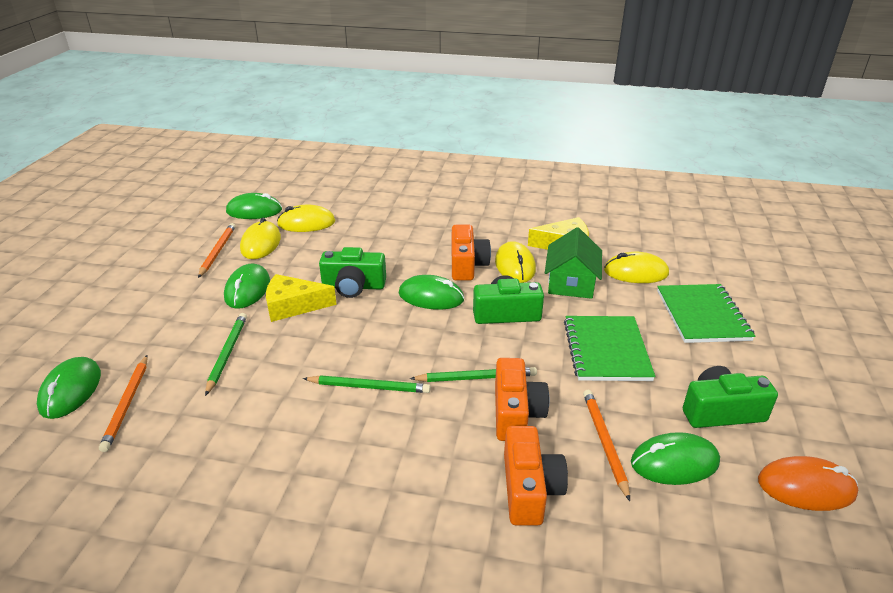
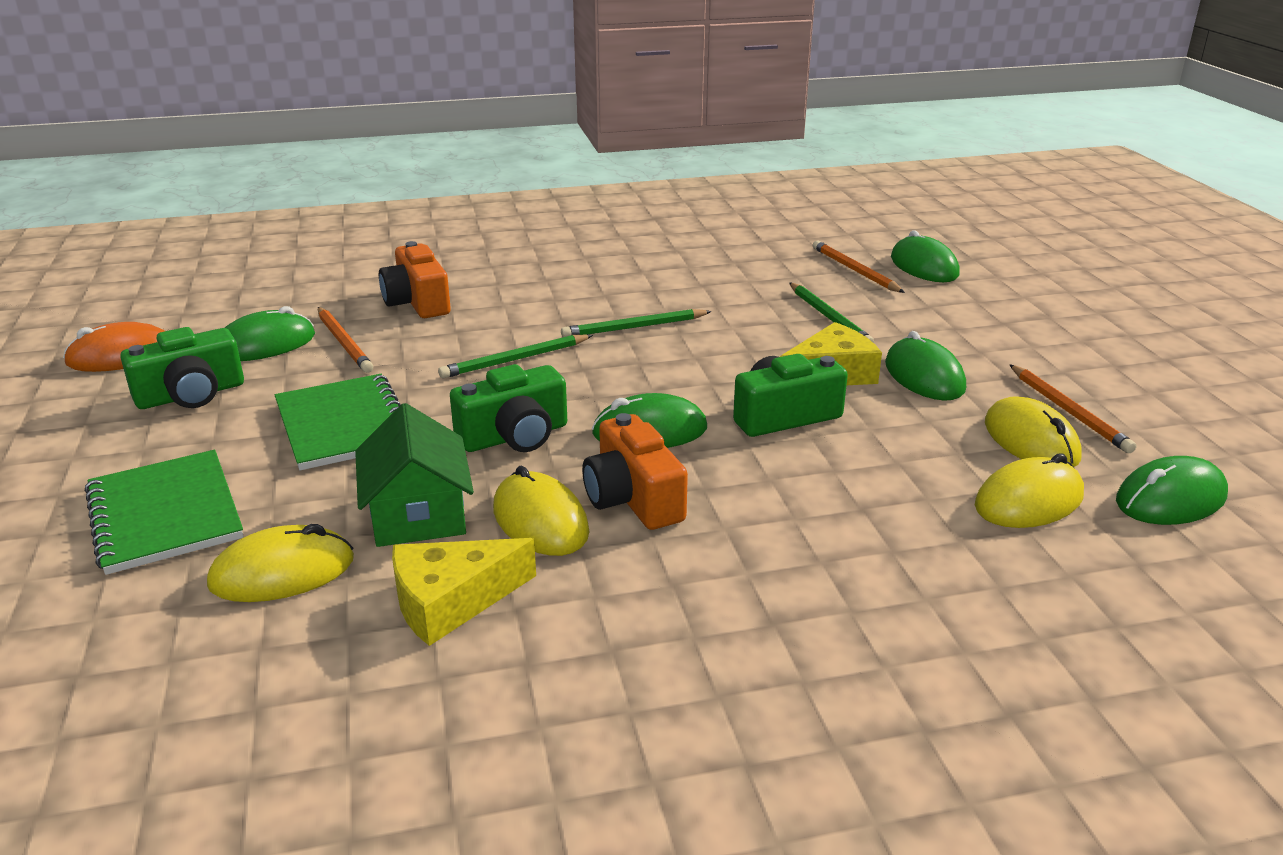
camera: 155 degrees right, 5 degrees down
(516, 413) = (451, 343): orange camera -> none

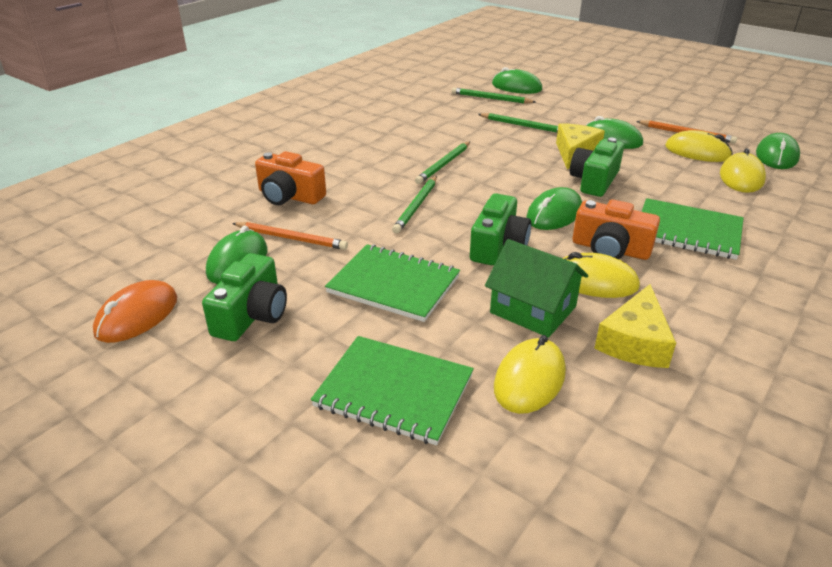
camera: 40 degrees left, 5 degrees up
(782, 526) = (687, 231): none -> green notebook
(855, 270) = (491, 99): orange pencil -> green pencil

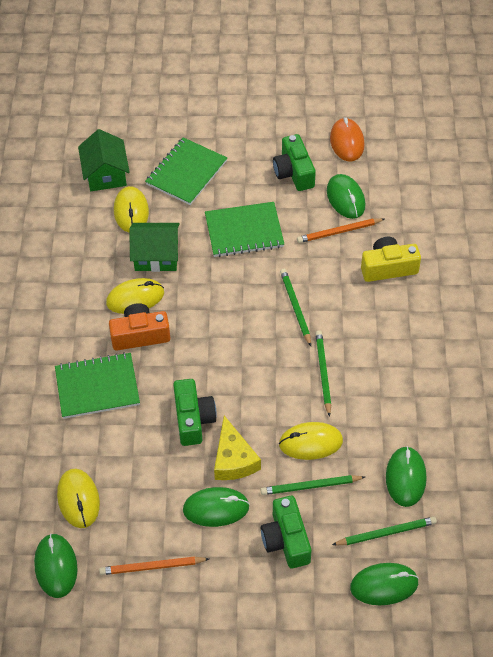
camera: 145 degrees right, 20 degrees up
(289, 196) = (388, 268): orange camera -> yellow camera
(394, 391) = (186, 173): green notebook -> green notebook turned 45 degrees counterclockwise
(498, 246) = (211, 297): green camera -> green camera (286, 540)
(533, 463) = (105, 174): none -> green house
(554, 214) = (197, 354): green mouse -> green mouse (405, 477)
(635, 341) = (92, 262): yellow cheese -> none
(697, 152) = (129, 530): yellow mouse -> yellow mouse (310, 442)

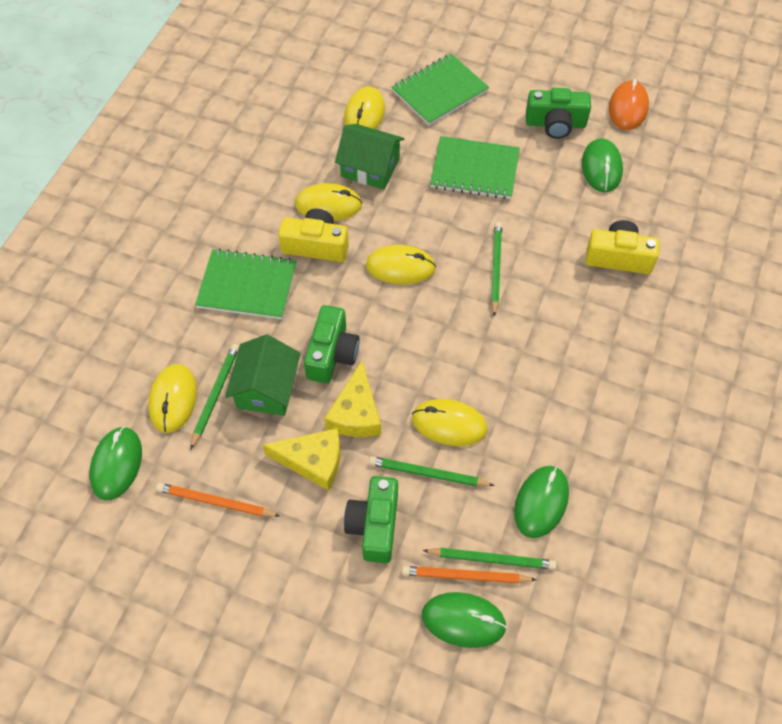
camera: 20 degrees right, 5 degrees up
(105, 174) = (355, 69): green house -> green house (266, 388)
(140, 335) = (316, 245): orange camera -> yellow camera
(216, 508) = (313, 461): green mouse -> yellow cheese
(218, 331) = (400, 267): none -> yellow mouse
(294, 172) = (555, 123): green camera -> green camera turned 90 degrees counterclockwise
(323, 373) = (496, 350): green pencil -> green pencil (215, 395)
(339, 232) = (579, 202): orange pencil -> orange pencil (465, 576)

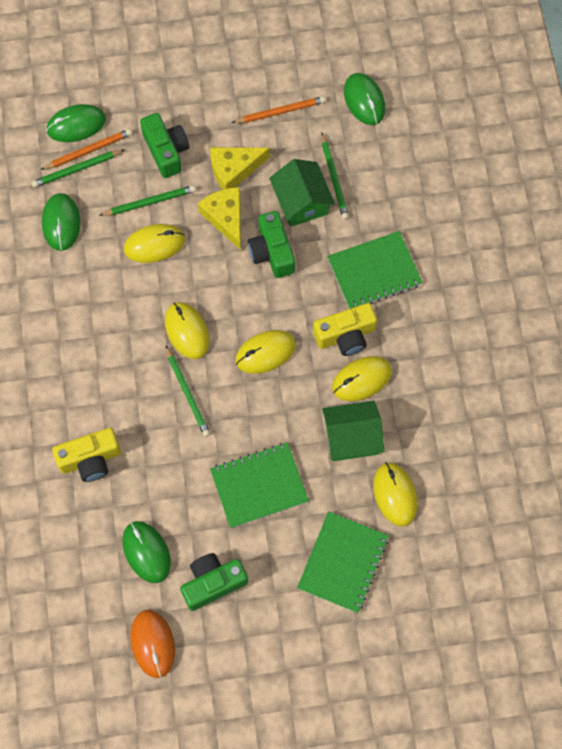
camera: 150 degrees right, 10 degrees up
(173, 399) = (361, 160): yellow mouse -> yellow mouse (187, 331)

